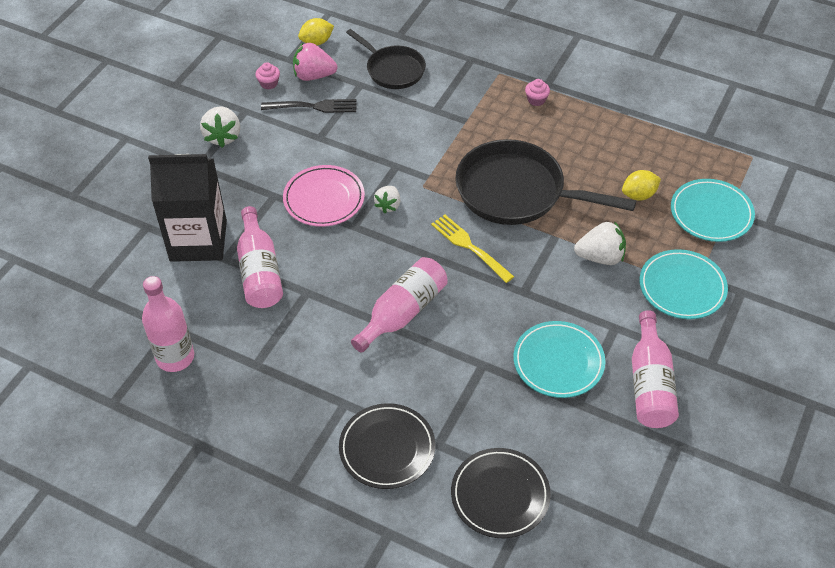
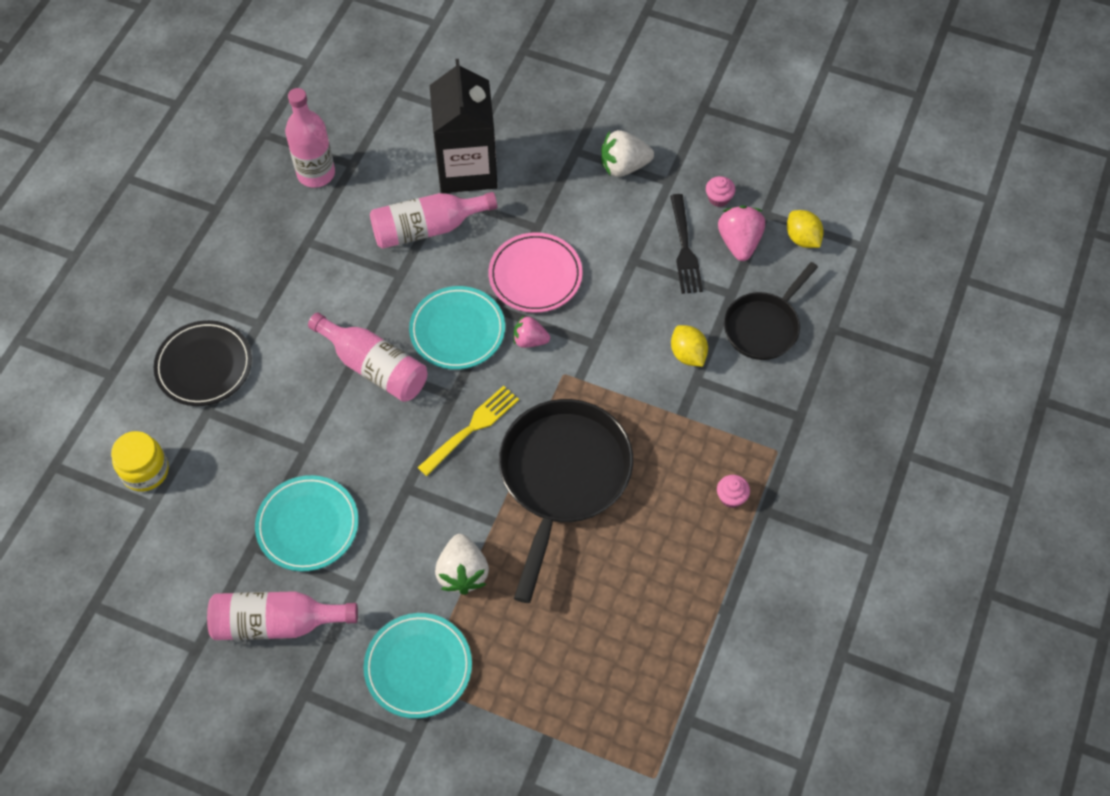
camera: 85 degrees right, 10 degrees up
(388, 205) = (530, 340): white strawberry -> pink strawberry
(500, 495) = (145, 471): black plate -> yellow jar
(639, 195) = (569, 622): yellow lemon -> yellow lemon (688, 354)
(711, 213) = (543, 712): turquoise plate -> turquoise plate (457, 330)

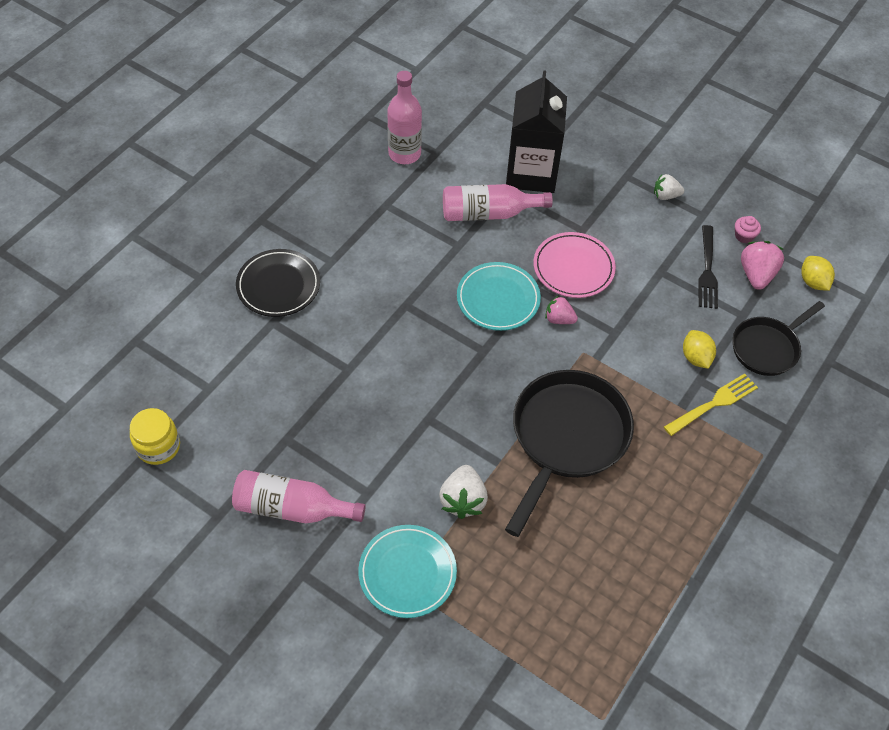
camera: 10 degrees right, 5 degrees down
(145, 471) = (210, 359): yellow jar -> yellow jar (158, 446)
(308, 525) = (336, 432): turquoise plate -> none
(374, 367) = (421, 314): pink bottle -> none
(471, 429) = (494, 381): yellow fork -> yellow fork (713, 404)
(624, 166) = (665, 195): white strawberry -> white strawberry, size x0.65
(731, 497) = (715, 486): pink cupcake -> none

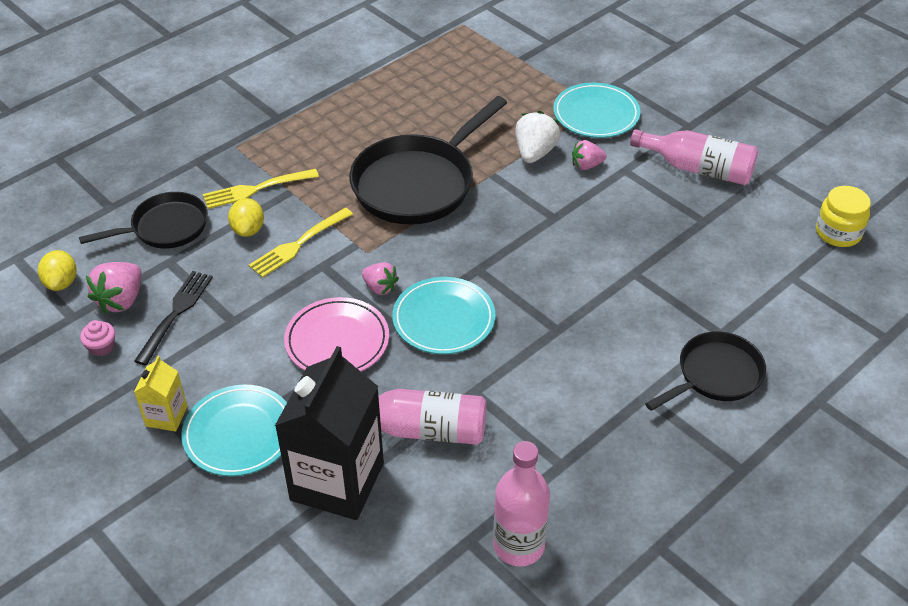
camera: 165 degrees left, 10 degrees down
(278, 285) = (715, 375): black plate -> black pan
(407, 492) = (586, 165): none -> pink strawberry
(610, 192) = (239, 434): none -> turquoise plate
(645, 350) = (299, 244): none -> yellow fork
(665, 195) = (166, 416): white strawberry -> yellow carton

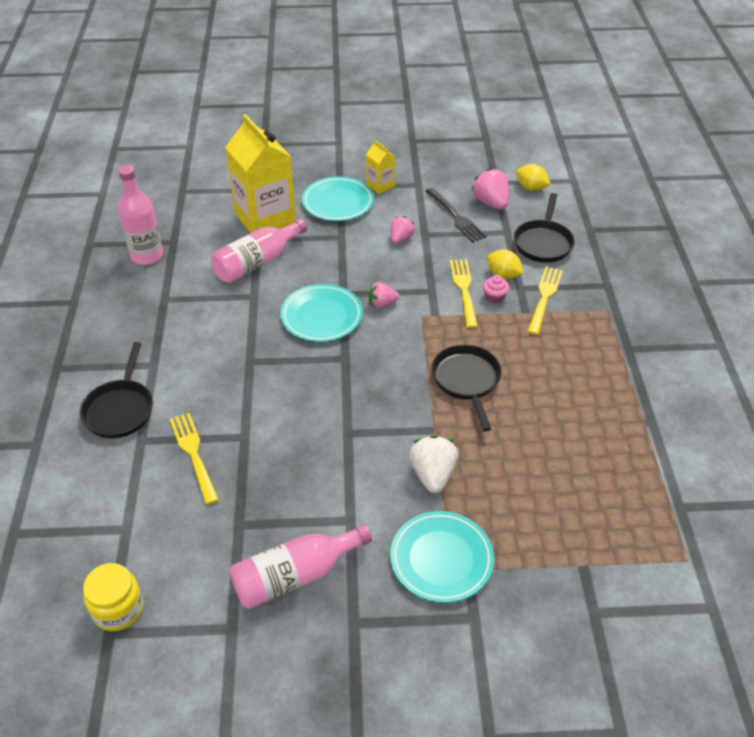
camera: 130 degrees right, 0 degrees up
(101, 347) = (459, 183): pink cupcake -> pink cupcake (494, 297)
(337, 341) = (359, 265): pink plate -> none
(337, 481) = (265, 219): black carton -> yellow carton
(418, 183) = (467, 381): black pan -> black pan, size x0.60
(535, 153) = (432, 474): white strawberry -> white strawberry turned 150 degrees counterclockwise
(586, 165) = (382, 497): pink strawberry -> pink strawberry (401, 238)
(688, 289) = (194, 455): none -> yellow fork

